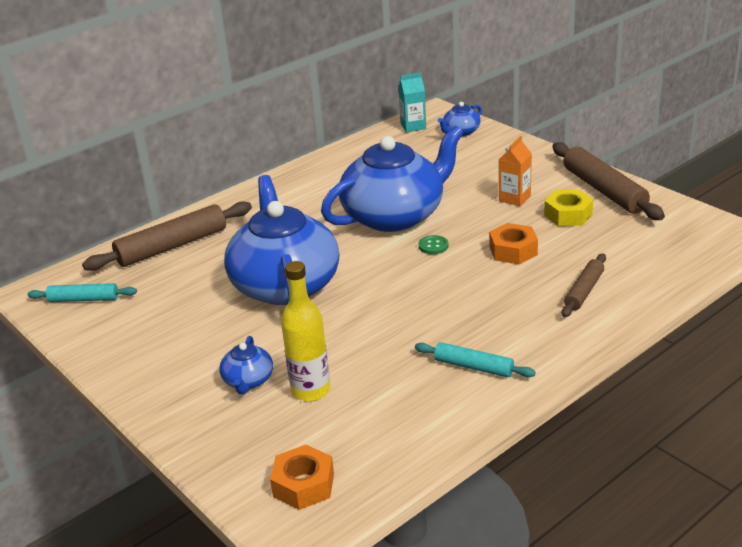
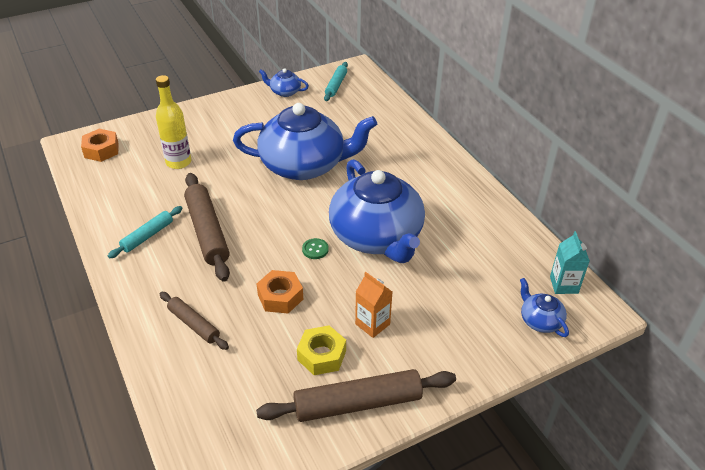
camera: 100 degrees right, 10 degrees up
(172, 246) = (385, 120): brown rolling pin -> brown rolling pin (207, 232)
(248, 381) = (206, 140): blue teapot -> blue teapot (284, 92)

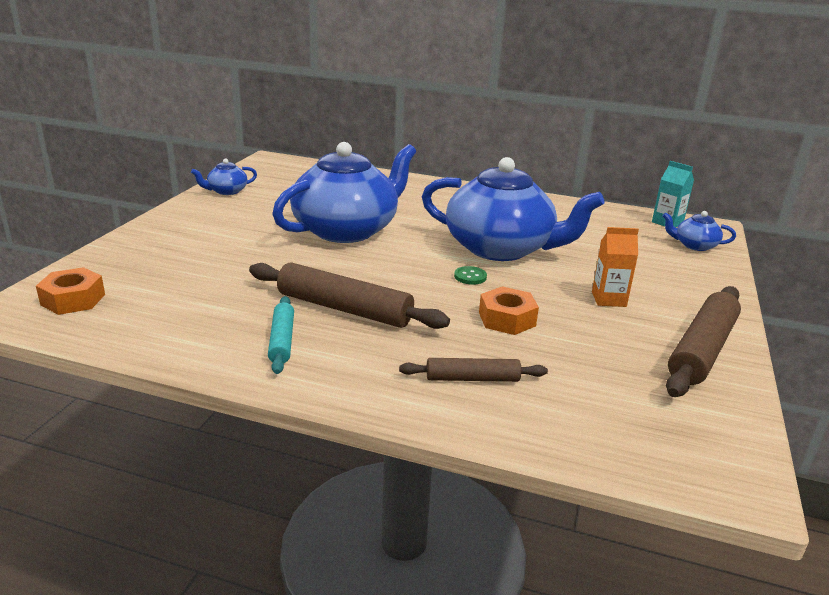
camera: 45 degrees left, 15 degrees down
(178, 162) = (203, 273): yellow bottle -> none
(322, 355) = (617, 337): yellow nut -> none
(336, 85) = (272, 174): turquoise rolling pin -> none

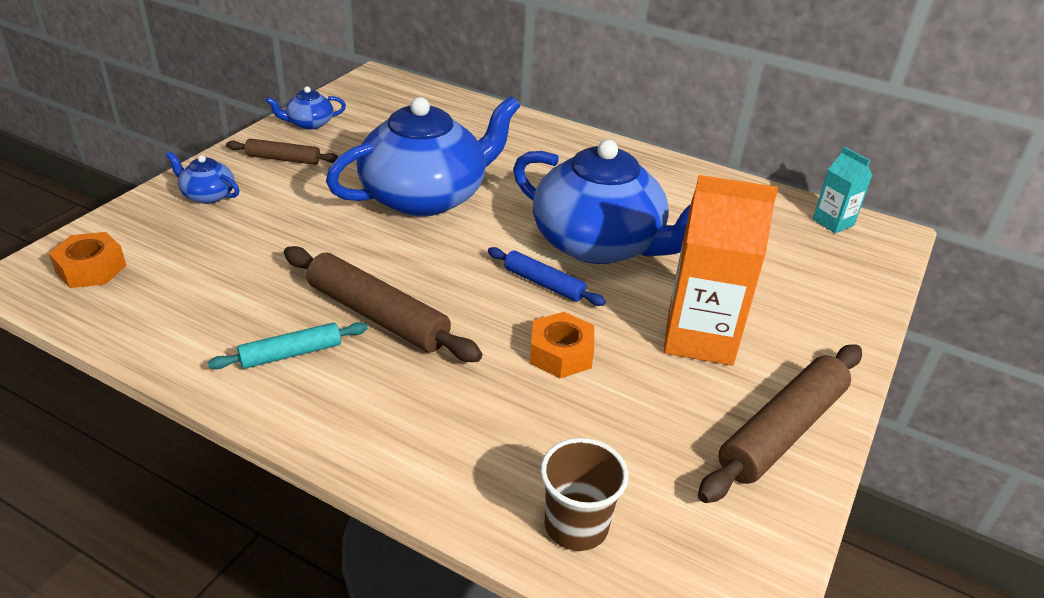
camera: 10 degrees right, 10 degrees up
(281, 340) = (291, 353): turquoise rolling pin -> turquoise rolling pin turned 60 degrees clockwise
(470, 277) = (543, 284): green button -> blue rolling pin
(472, 379) = (483, 436): brown rolling pin -> brown rolling pin (283, 159)
(578, 429) = (576, 525): none -> brown cup
(608, 299) = (699, 338): orange carton -> orange carton, size x1.90
(694, 245) = (851, 264): blue teapot -> blue teapot (207, 195)

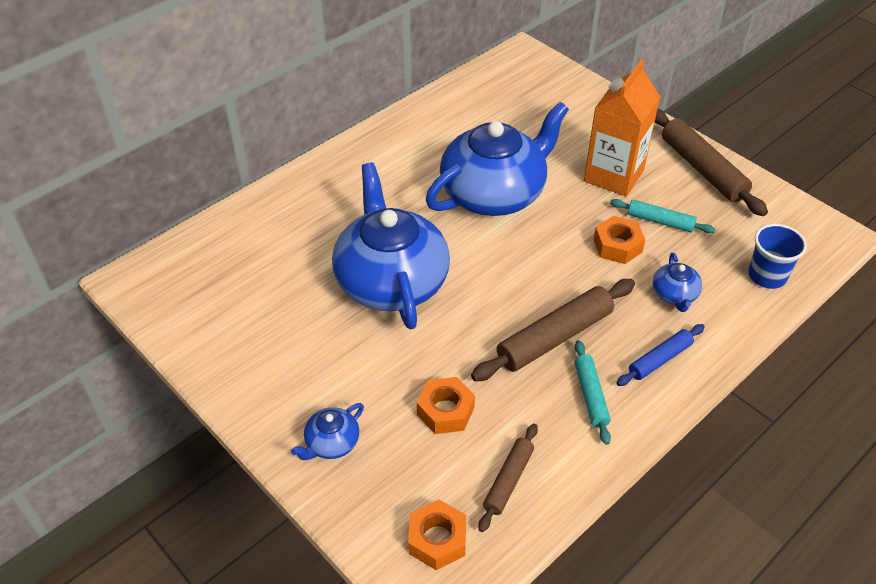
camera: 70 degrees left, 10 degrees up
(254, 253) = (445, 411): none -> orange nut
(283, 159) = (282, 377): brown rolling pin -> brown rolling pin (508, 480)
(309, 123) = (213, 348): blue teapot -> blue teapot (674, 295)
(543, 284) = (537, 236): blue rolling pin -> blue rolling pin (660, 360)
(576, 525) = (767, 276): brown cup -> blue cup
(633, 391) = (660, 221): none -> turquoise rolling pin
(833, 222) = (502, 71): turquoise carton -> none

